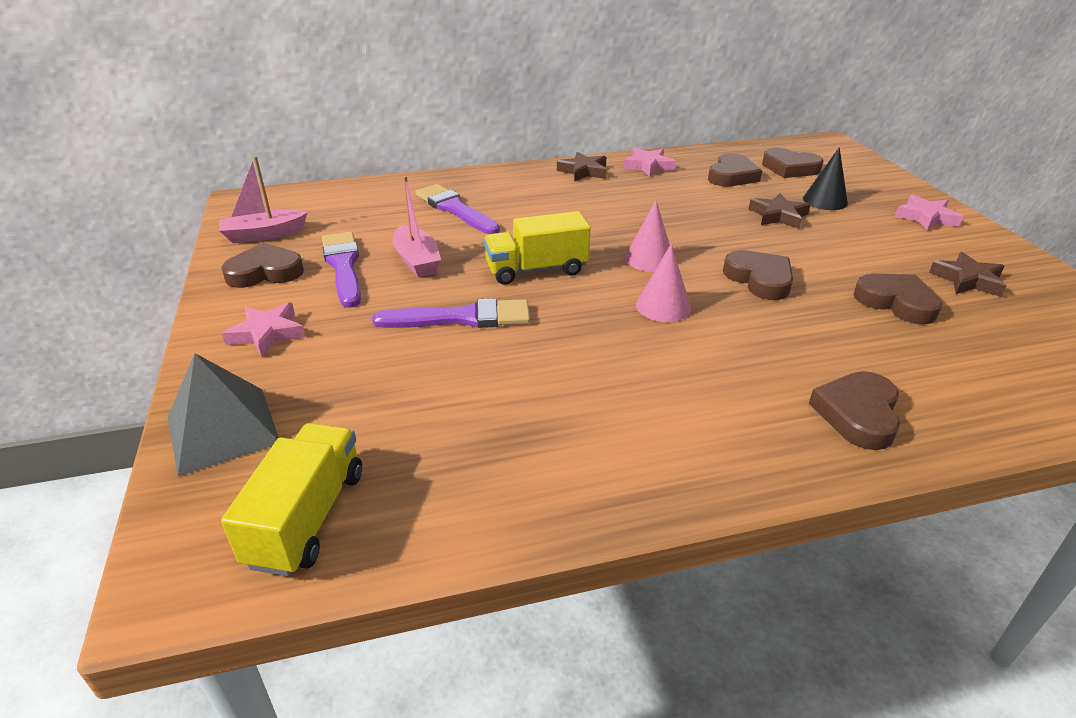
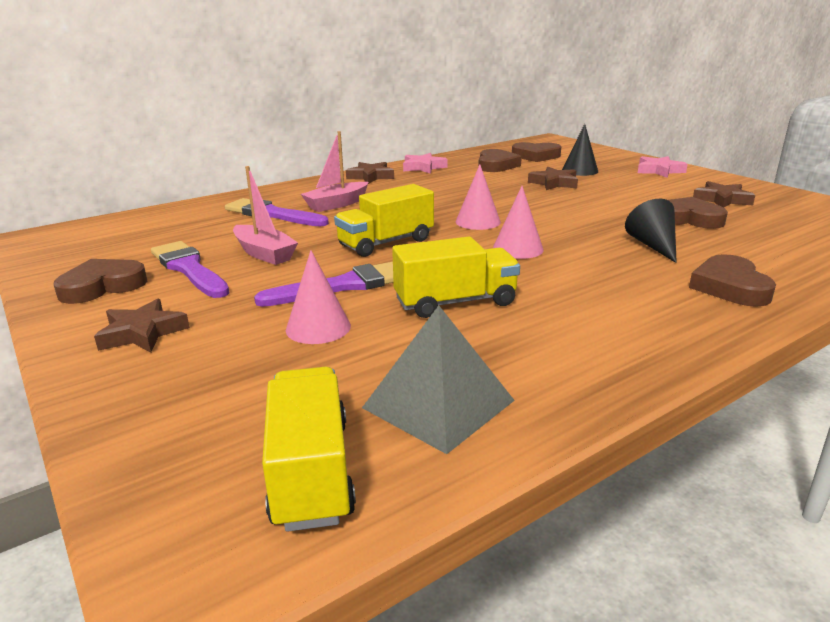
camera: 20 degrees left, 10 degrees down
(223, 429) = (149, 421): grey pyramid -> grey pyramid (438, 404)
(264, 235) = (79, 259): pink boat -> pink boat (336, 204)
(267, 334) = (142, 333): pink star -> brown star
(407, 364) = (318, 327): none -> pink cone
(549, 364) = (455, 302): none -> yellow truck
(759, 279) = (577, 221): brown heart -> none
(818, 334) = (653, 246): none -> black cone

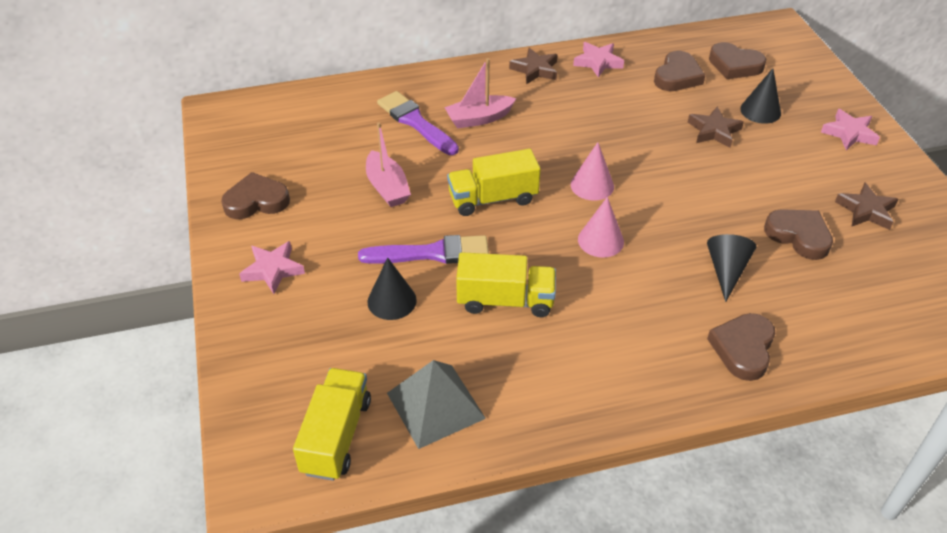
camera: 20 degrees right, 20 degrees up
(142, 333) = (273, 270): brown star -> pink star
(189, 269) = (323, 194): purple brush -> none
(318, 327) = (392, 301): pink cone -> black cone

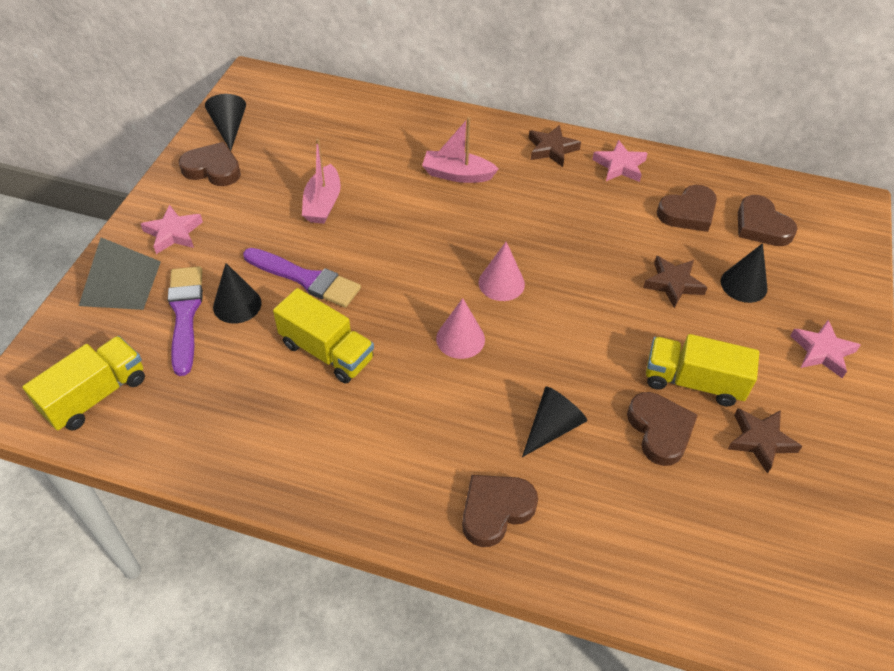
camera: 30 degrees right, 5 degrees up
(237, 161) = (229, 128): none -> black cone
(415, 122) = (399, 155): purple brush -> purple brush (185, 314)
(436, 405) = (189, 412): grey pyramid -> grey pyramid (120, 283)
(493, 198) = (401, 254): yellow truck -> yellow truck (693, 382)

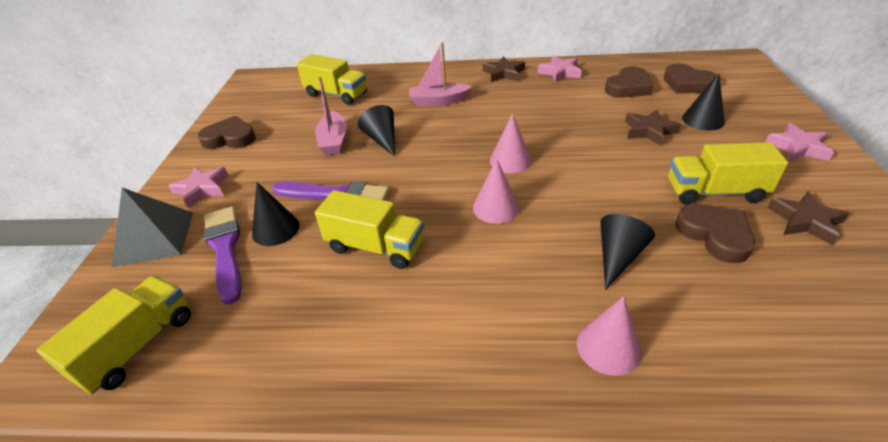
camera: 10 degrees left, 10 degrees down
(229, 128) = (238, 110): black cone -> black cone (382, 140)
(344, 132) = (336, 94): none -> yellow truck
(495, 510) = (608, 347): brown heart -> pink cone

